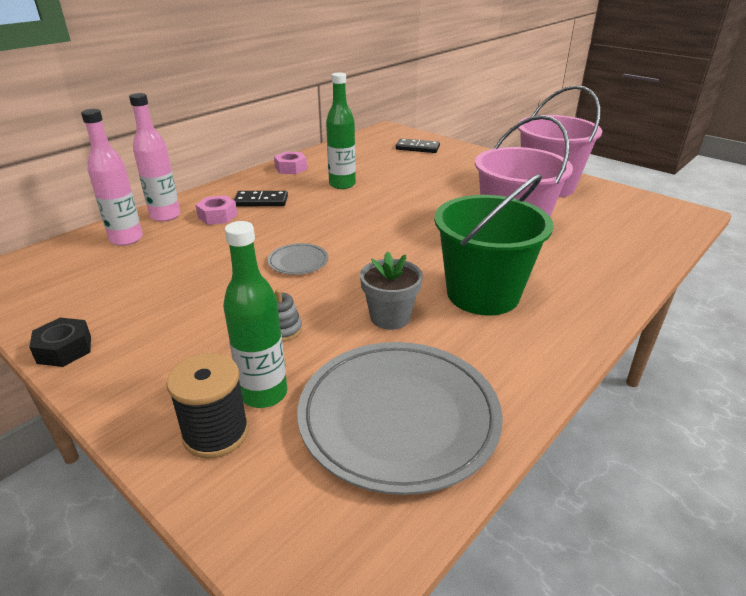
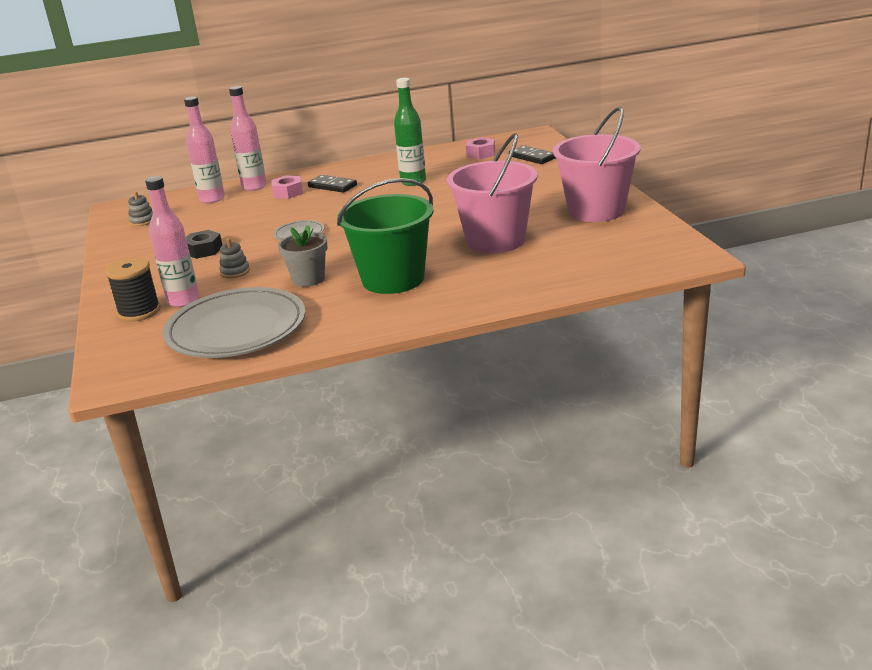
camera: 35 degrees right, 5 degrees down
(55, 286) = (142, 221): none -> grey stacking toy
(64, 349) = (113, 256): black nut -> black nut (203, 250)
(264, 394) = (183, 301): green bottle -> pink bottle
(291, 168) = (391, 162): pink nut -> pink nut (480, 153)

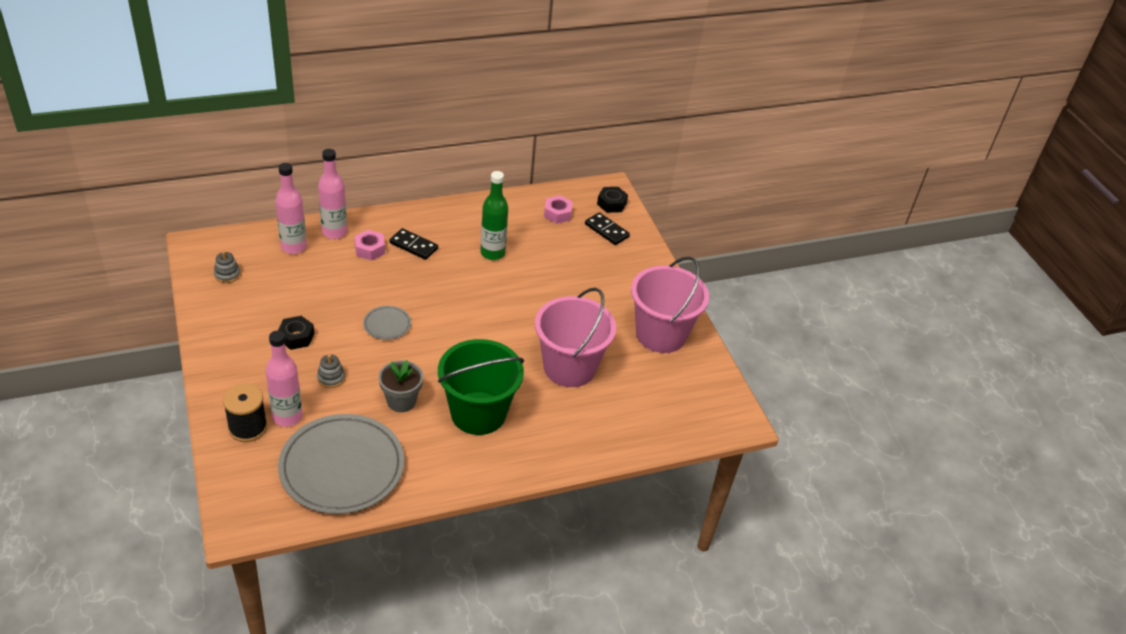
camera: 10 degrees left, 15 degrees up
(536, 142) = (611, 204): none -> black nut

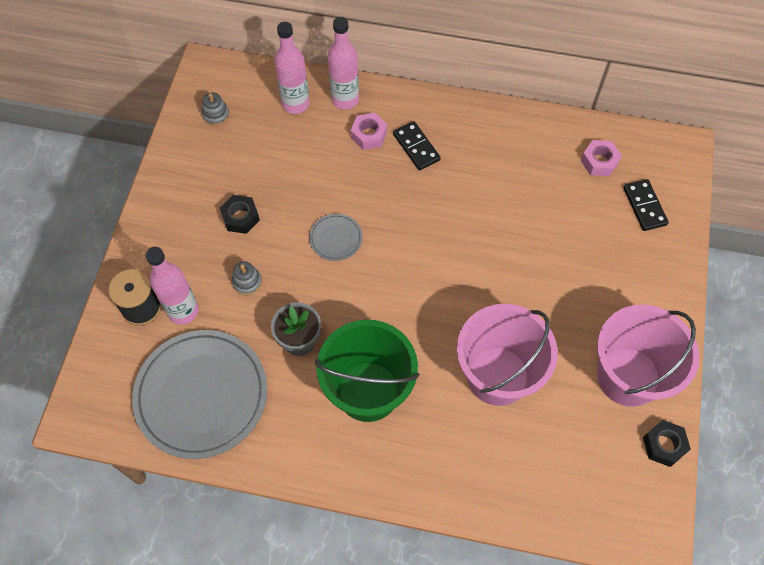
camera: 35 degrees right, 20 degrees up
(492, 253) = (496, 189): green bottle -> none
(611, 204) = (672, 171): black nut -> black nut (664, 445)

